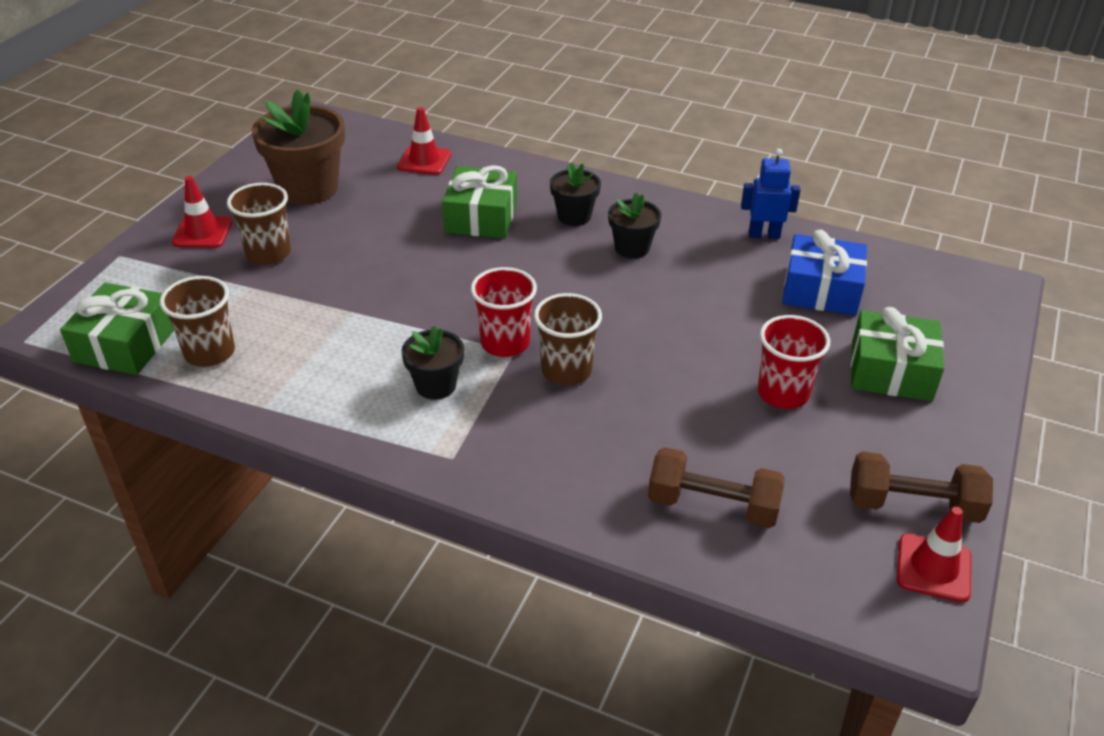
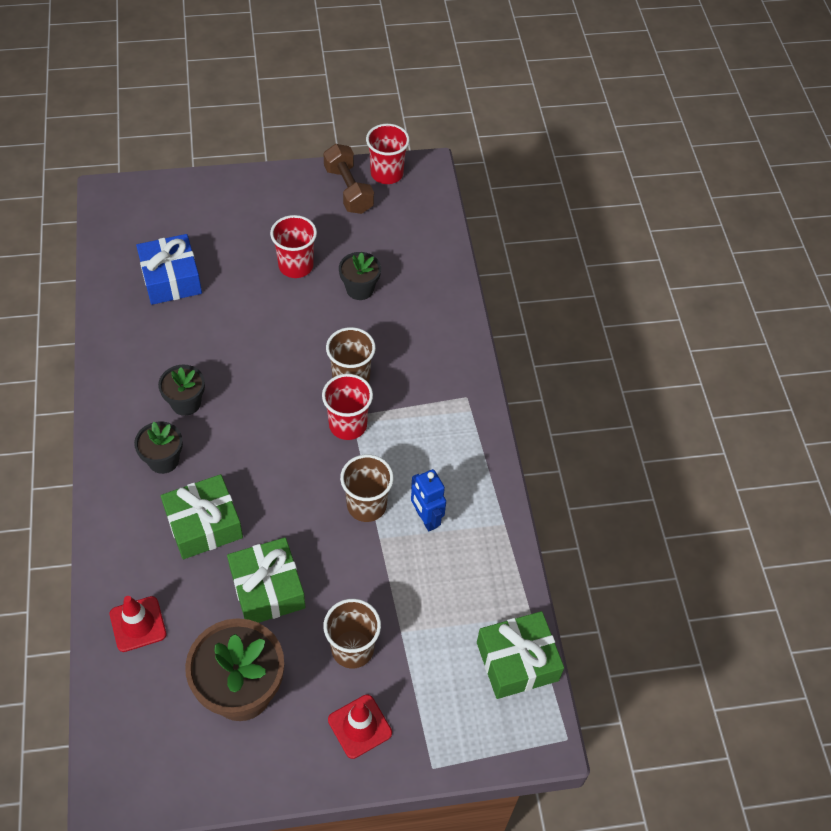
camera: 125 degrees left, 15 degrees up
(210, 352) = (484, 597): brown cup -> brown cup (366, 505)
(436, 385) = (415, 440): black flower pot -> black flower pot (360, 289)
(712, 505) = (410, 267): brown dumbbell -> none
(764, 235) = (117, 331): blue robot -> blue robot (426, 518)
(891, 371) = (238, 223): green gift -> green gift (267, 589)
(933, 568) = (386, 174): red traffic cone -> red cup

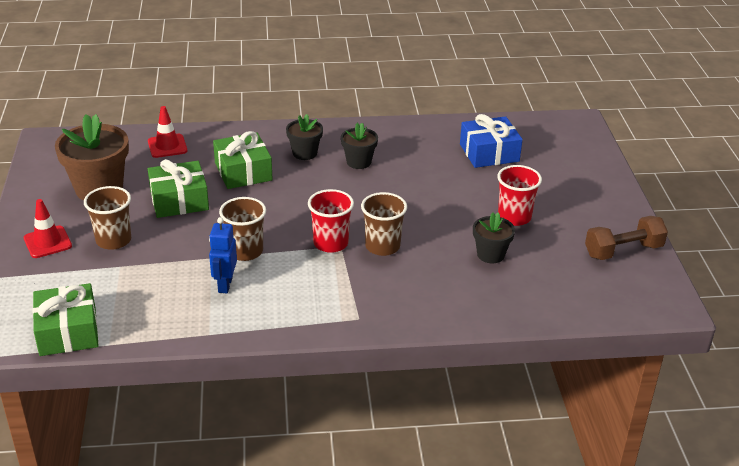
camera: 95 degrees right, 20 degrees down
(386, 174) = (655, 277): red cup -> none
(426, 518) = (225, 285): blue robot -> blue robot turned 60 degrees counterclockwise

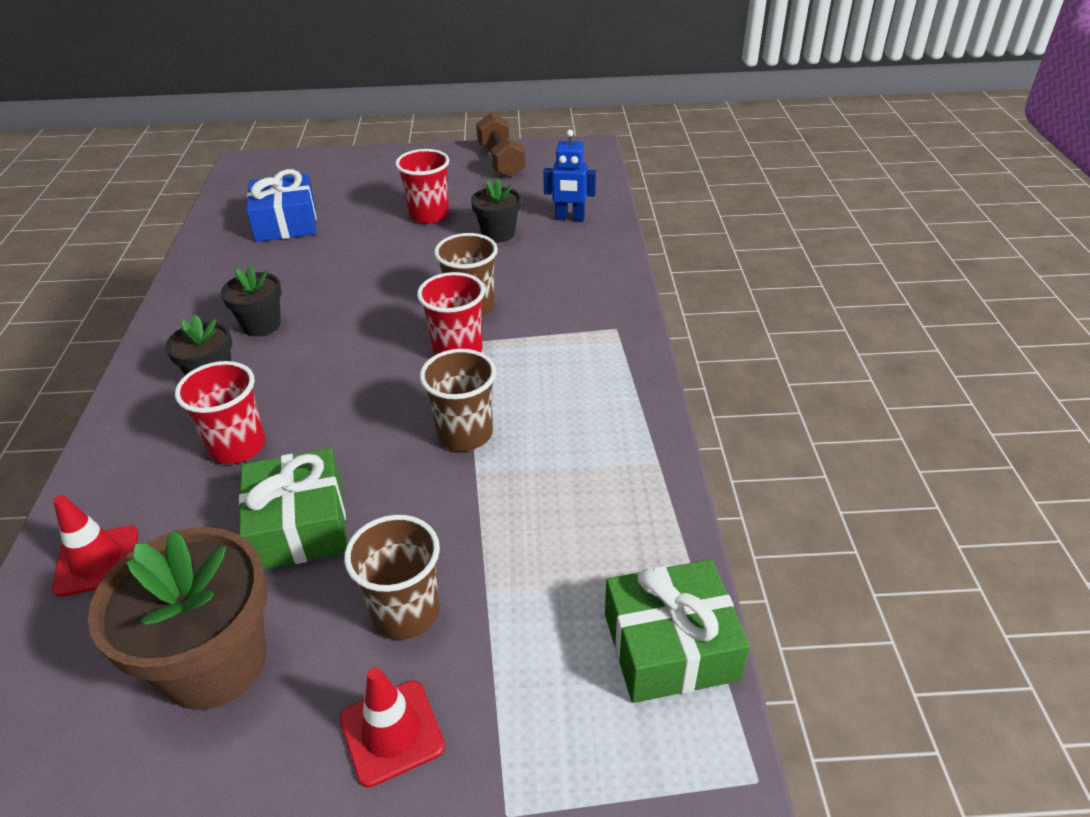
camera: 85 degrees left, 5 degrees up
(225, 285) = (545, 452): blue robot -> blue robot (570, 218)
(243, 171) = (237, 446): green gift -> red cup

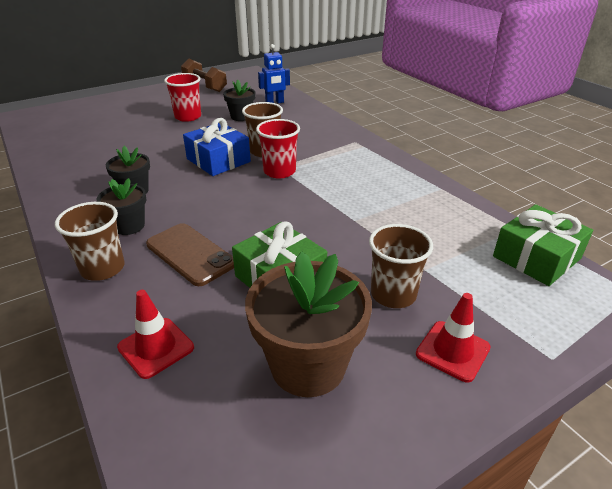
camera: 30 degrees left, 5 degrees down
(237, 446) = (190, 254): red cup -> brown phone
(286, 223) = (92, 139): blue gift -> blue gift (218, 160)
(465, 434) = (328, 206): brown cup -> brown cup (103, 268)

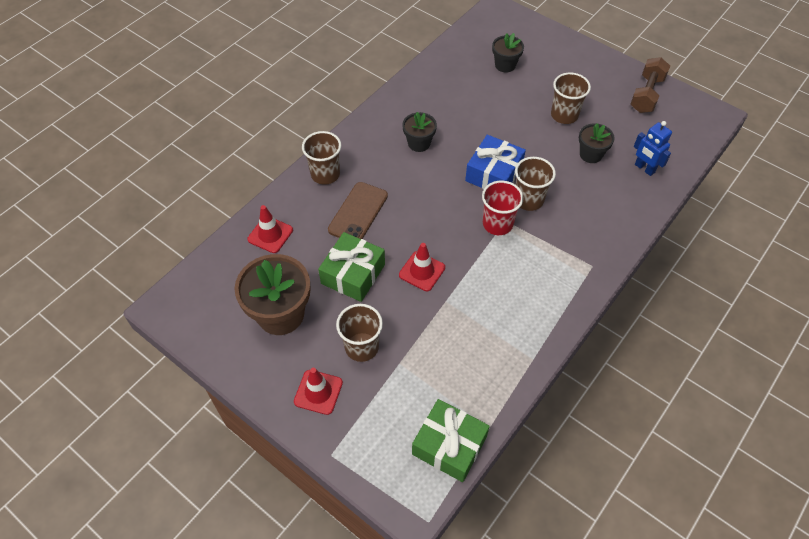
camera: 70 degrees right, 20 degrees up
(129, 226) = (374, 163): black flower pot -> black flower pot (505, 65)
(188, 117) = (564, 115): red cup -> brown cup
(308, 226) = (422, 271): none -> red traffic cone

